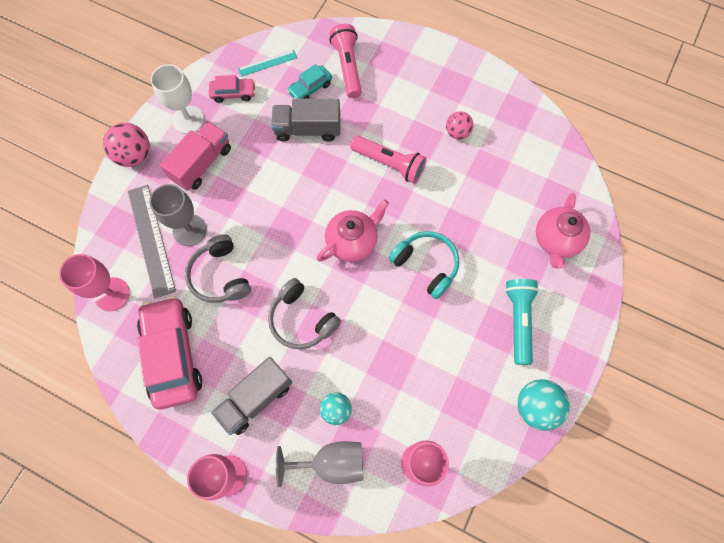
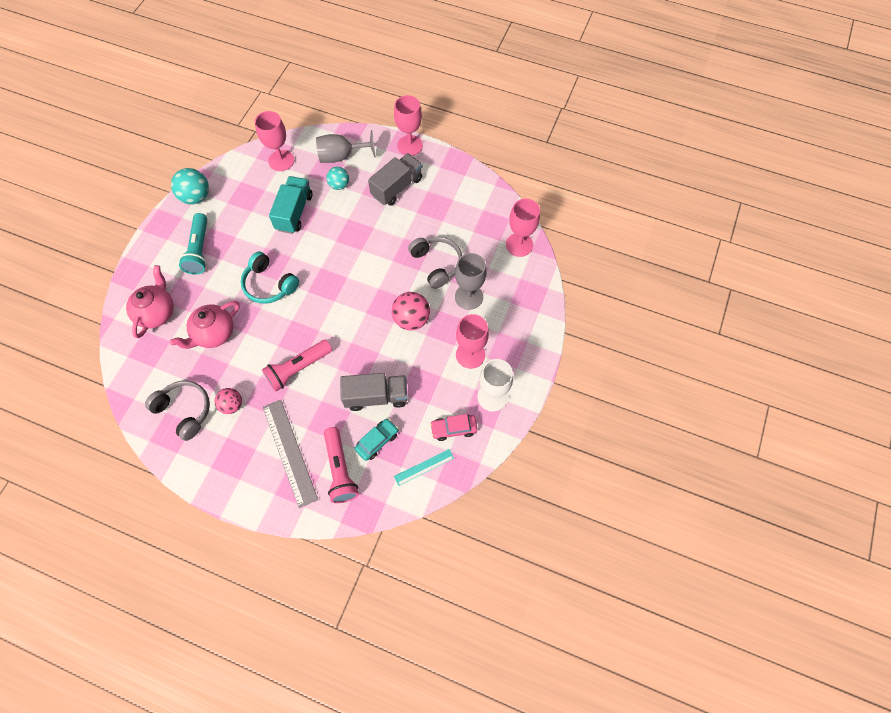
camera: 175 degrees right, 5 degrees down
(134, 155) = (533, 357): pink ball -> pink ball (411, 319)
(151, 240) = (499, 286): grey ruler -> grey ruler (289, 452)
(172, 355) = (462, 208): pink car -> none
(202, 164) = (470, 354): pink truck -> pink goblet
(302, 319) = (368, 238): grey headphones -> grey headphones (184, 411)
(352, 241) = (330, 298): pink teapot -> pink teapot (214, 334)
(389, 163) = (298, 368): pink flashlight -> pink flashlight turned 60 degrees counterclockwise
(398, 369) = (294, 212): none -> turquoise truck

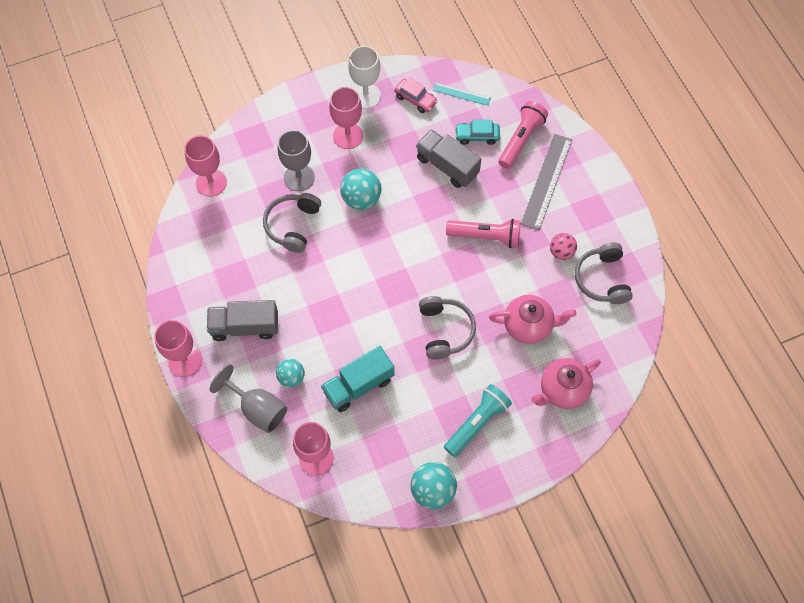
camera: 135 degrees left, 0 degrees up
(269, 284) = (444, 330): turquoise headphones -> grey headphones
(411, 319) = (361, 199): pink ball -> turquoise ball

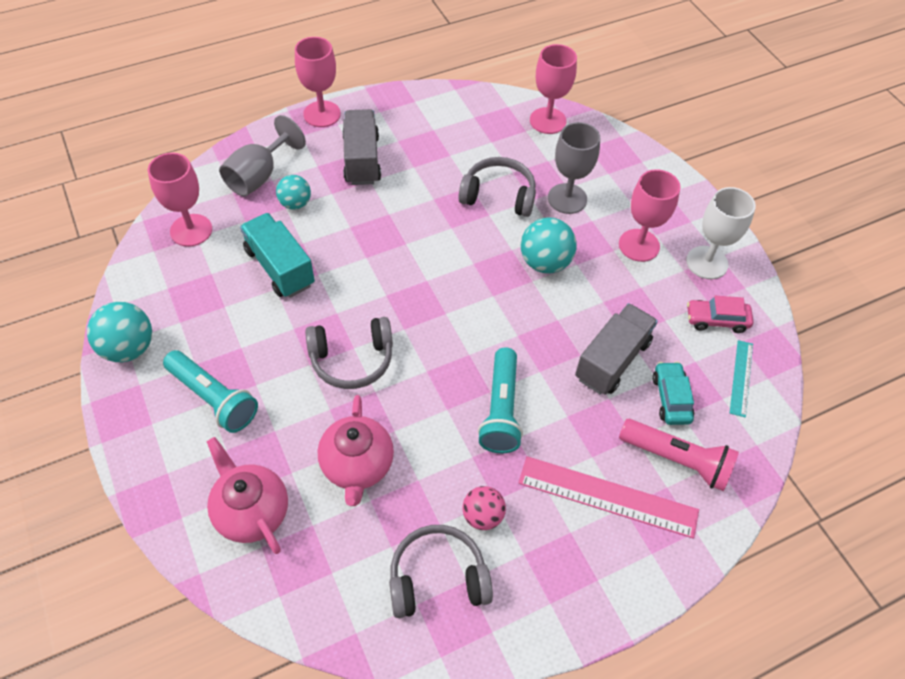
camera: 85 degrees right, 10 degrees down
(415, 99) = (716, 320): pink car -> pink car turned 60 degrees clockwise
(486, 236) = (501, 410): pink flashlight -> turquoise flashlight
(546, 181) = (607, 497): grey ruler -> pink ruler

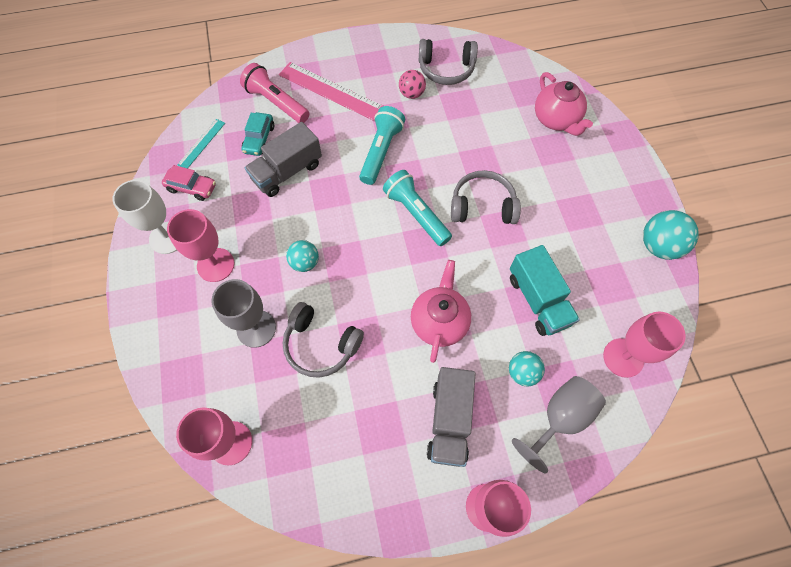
camera: 165 degrees left, 10 degrees up
(213, 398) = (587, 195): turquoise flashlight -> turquoise flashlight (416, 214)
(357, 466) = (486, 134): pink teapot -> pink teapot (439, 321)
(545, 262) = (305, 262): turquoise ball -> turquoise ball, size x0.65

